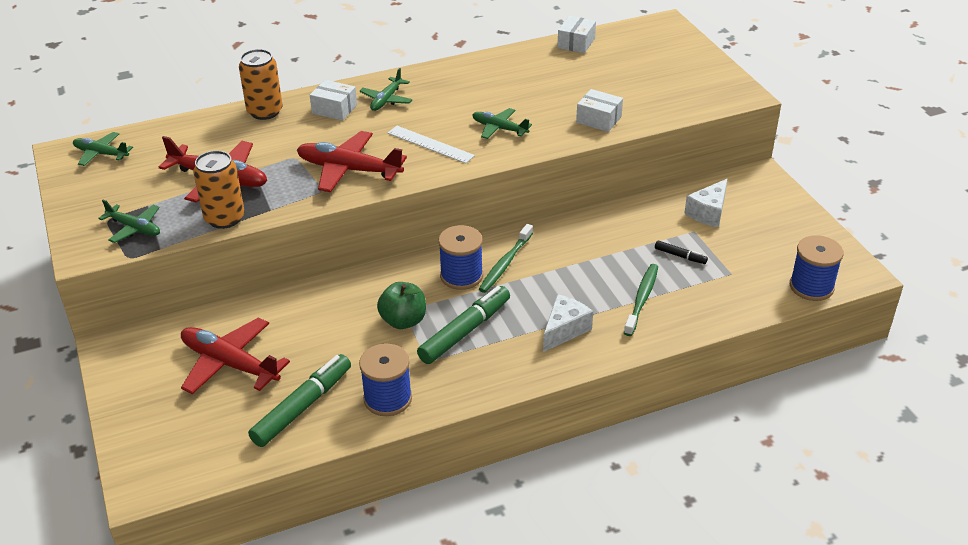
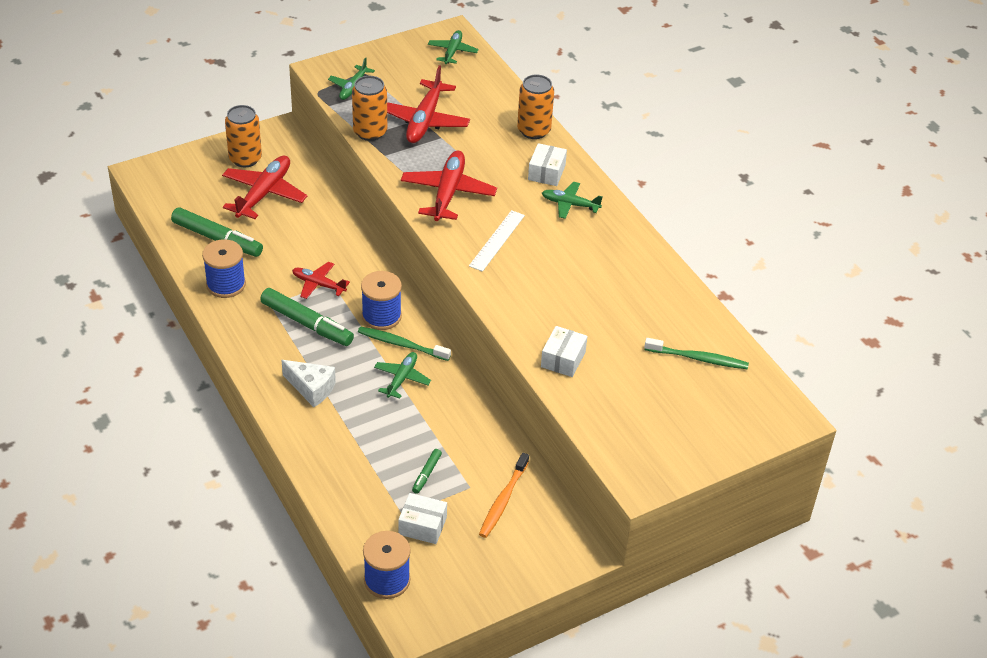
camera: 80 degrees right, 5 degrees up
(154, 380) = (245, 159): none -> orange can
(403, 321) = (318, 284): green apple -> red plane
(499, 128) = (532, 286): green plane -> green plane (402, 378)
(576, 43) = (720, 339): white box -> white box (422, 526)
(641, 299) = (357, 443): green toothbrush -> green toothbrush (698, 358)
(680, 256) = (426, 474): black marker -> green marker
(708, 213) = (503, 500): white cheese -> orange toothbrush

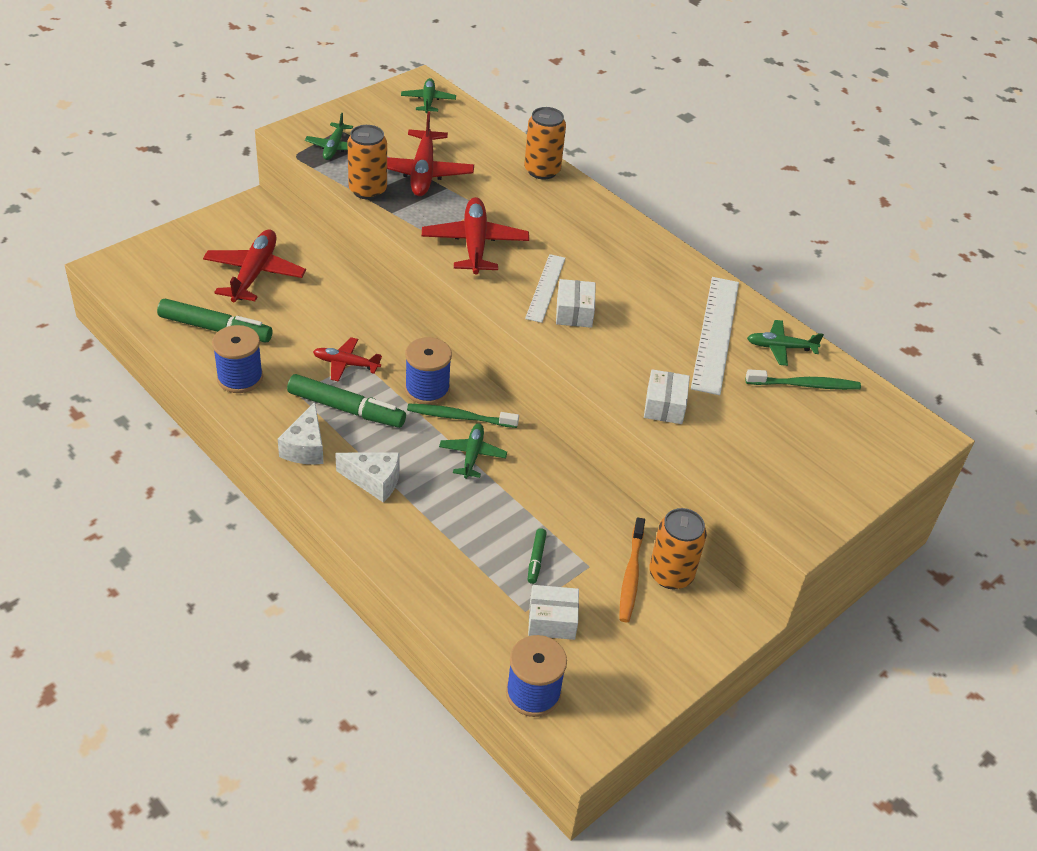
camera: 15 degrees left, 0 degrees up
(245, 159) = (222, 239): orange can -> orange can (671, 574)
(263, 352) = (305, 447): none -> white cheese
(546, 172) = (571, 211): white box -> white box (574, 313)
(570, 204) = (608, 241): green plane -> green plane (781, 347)
(635, 301) = (715, 334): none -> white ruler

